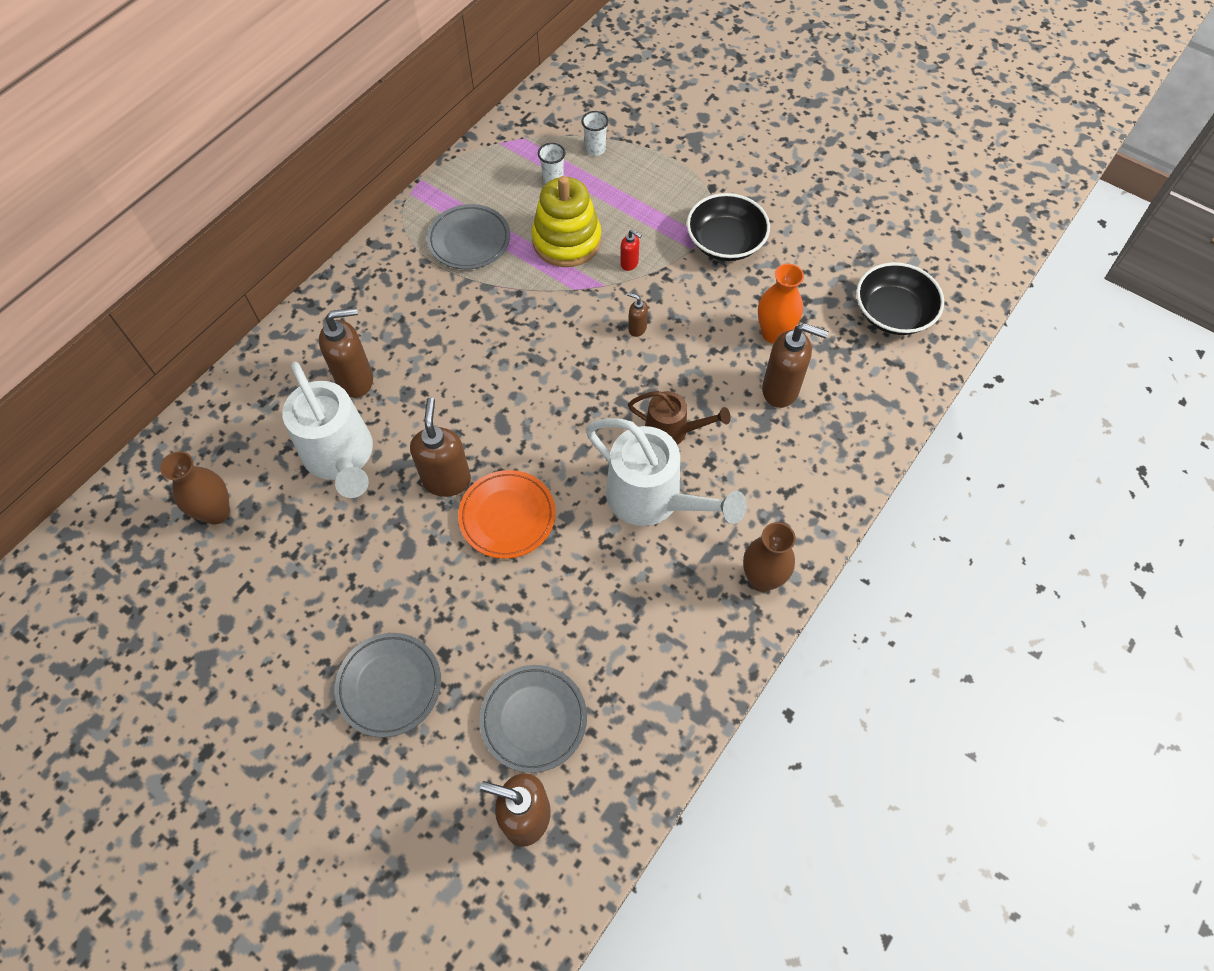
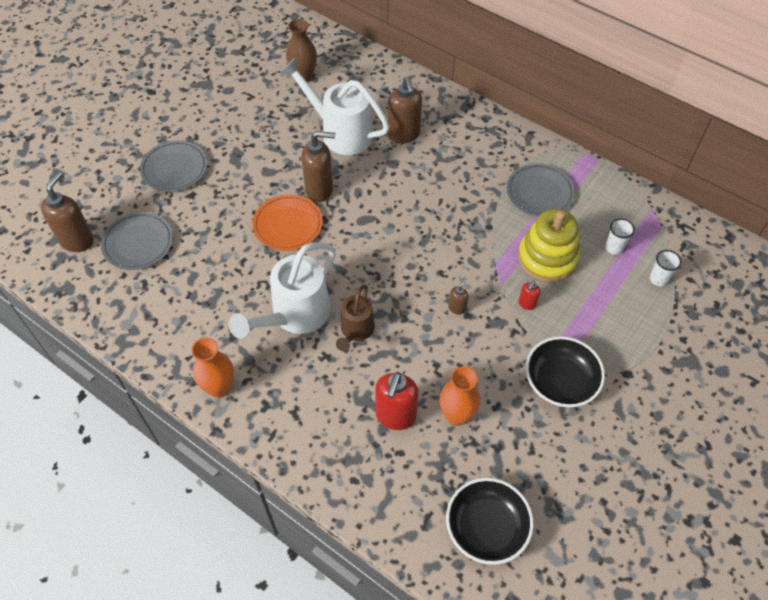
camera: 90 degrees right, 5 degrees down
(341, 458) = (340, 132): white watering can -> white watering can turned 60 degrees clockwise
(762, 579) = (219, 387): brown vase -> orange vase
(781, 390) = (395, 416): brown soap dispenser -> red soap dispenser

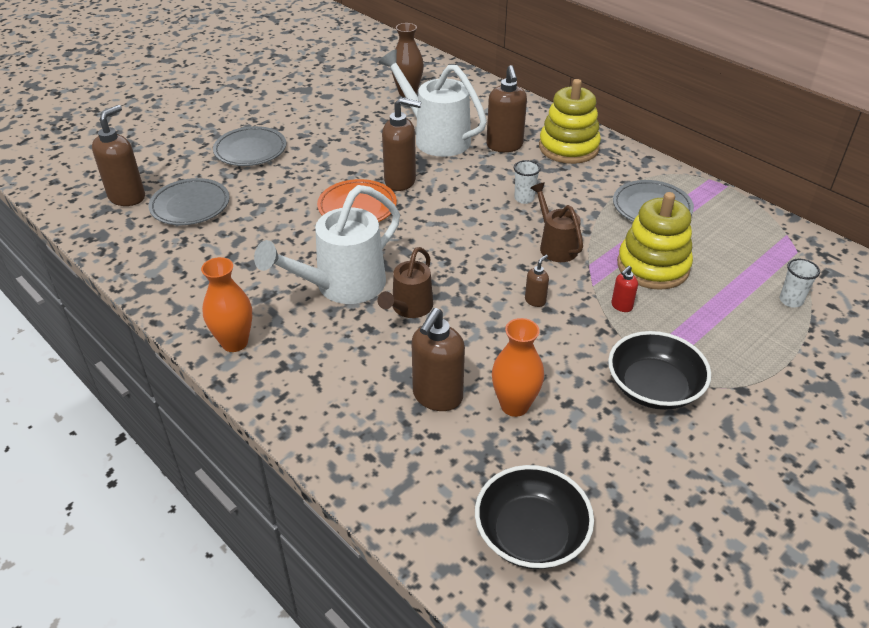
camera: 10 degrees right, 15 degrees down
(395, 416) = (437, 397): red soap dispenser -> brown soap dispenser
(460, 130) = (568, 148): none -> yellow stacking toy
(465, 247) = (555, 246): none -> brown watering can
(614, 248) = (736, 265): white cup -> white cup (524, 198)

